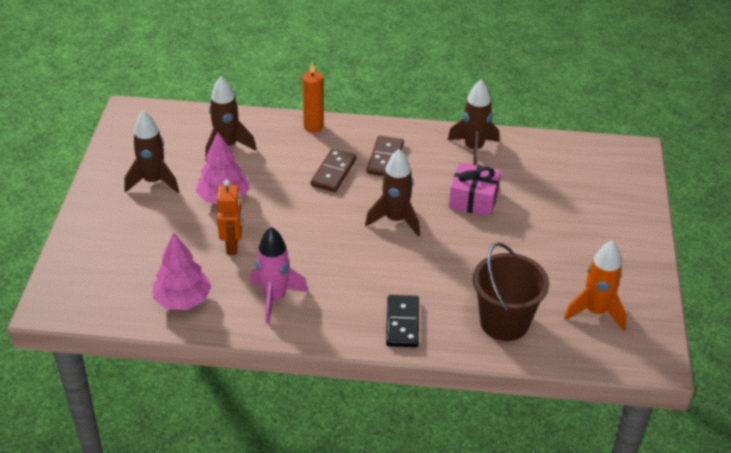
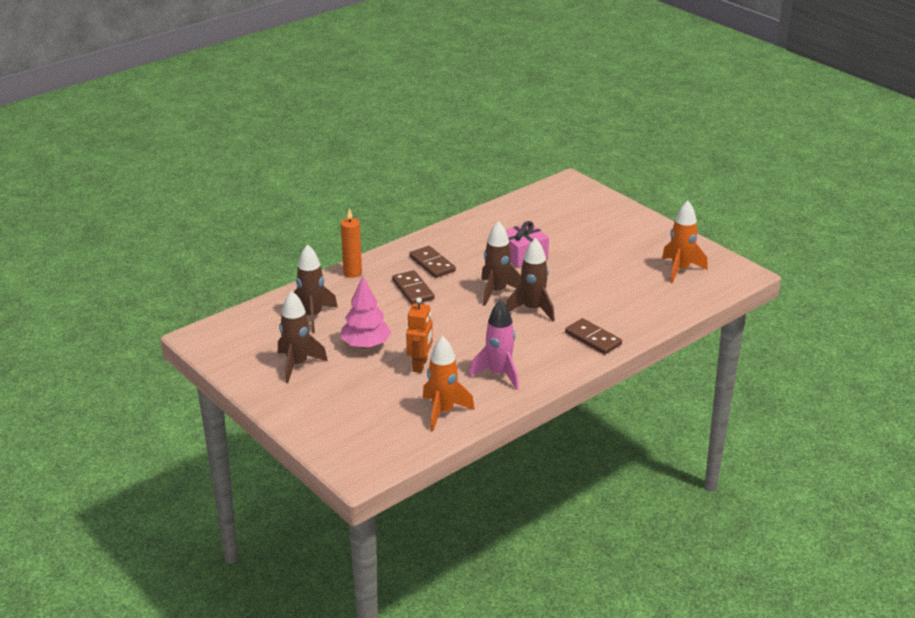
camera: 45 degrees left, 10 degrees down
(183, 300) = (443, 412): pink tree -> orange rocket
(233, 245) = (420, 365): orange robot -> orange robot turned 60 degrees clockwise
(402, 323) = (593, 339): black domino -> brown domino
(473, 149) = (477, 229): brown rocket -> brown rocket (532, 309)
(504, 322) = (644, 304): brown bucket -> none

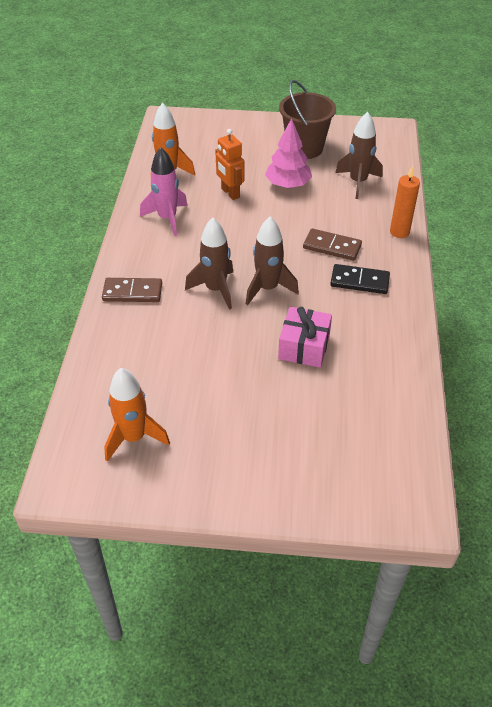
camera: 135 degrees right, 15 degrees up
(297, 365) = (304, 148): brown rocket -> brown bucket
(432, 264) = (359, 281): brown domino -> black domino

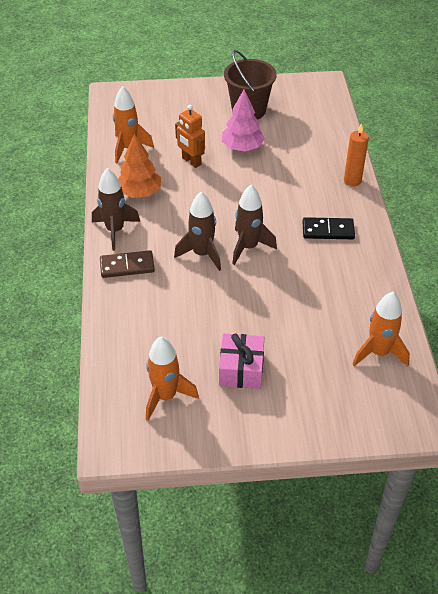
camera: 10 degrees left, 0 degrees up
(167, 218) = (139, 192): pink rocket -> orange tree
(304, 347) = (293, 296): pink gift -> pink gift (241, 369)
(332, 247) = (296, 201): brown domino -> none
(358, 182) = (305, 138): brown rocket -> brown rocket (115, 230)
(385, 423) = (378, 352): none -> orange rocket

